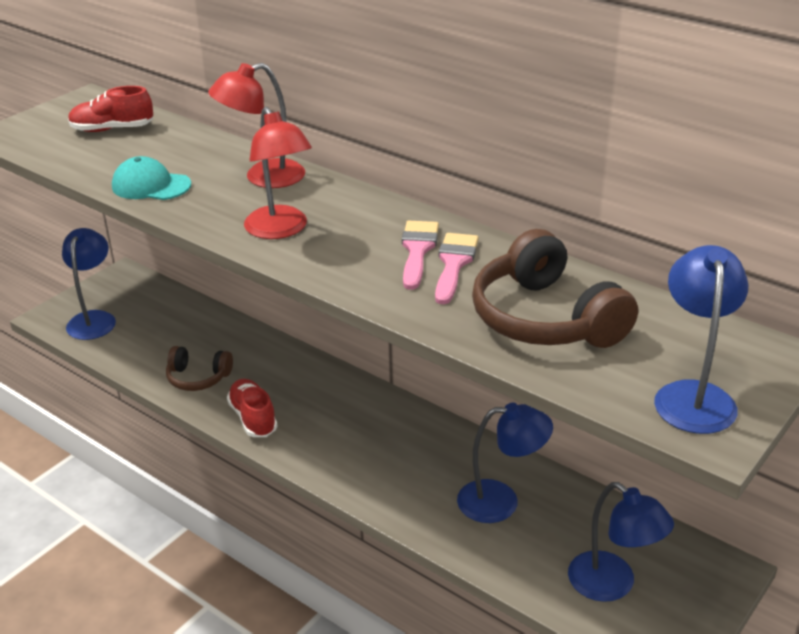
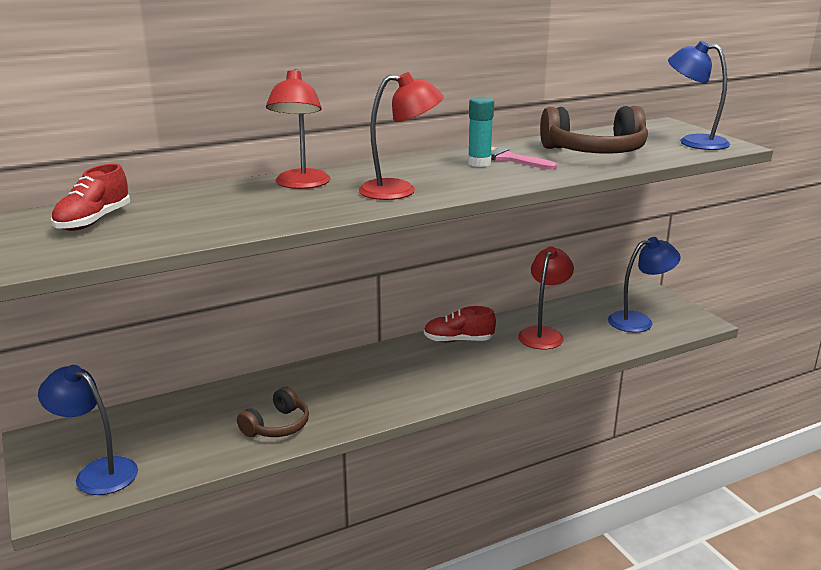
camera: 65 degrees left, 10 degrees down
(151, 185) = (250, 220): turquoise cap -> none
(253, 418) = (365, 409): red shoe -> red shoe (458, 340)
(417, 250) = (479, 163): pink brush -> turquoise glue stick
(501, 501) = (543, 334): blue lamp -> red lamp

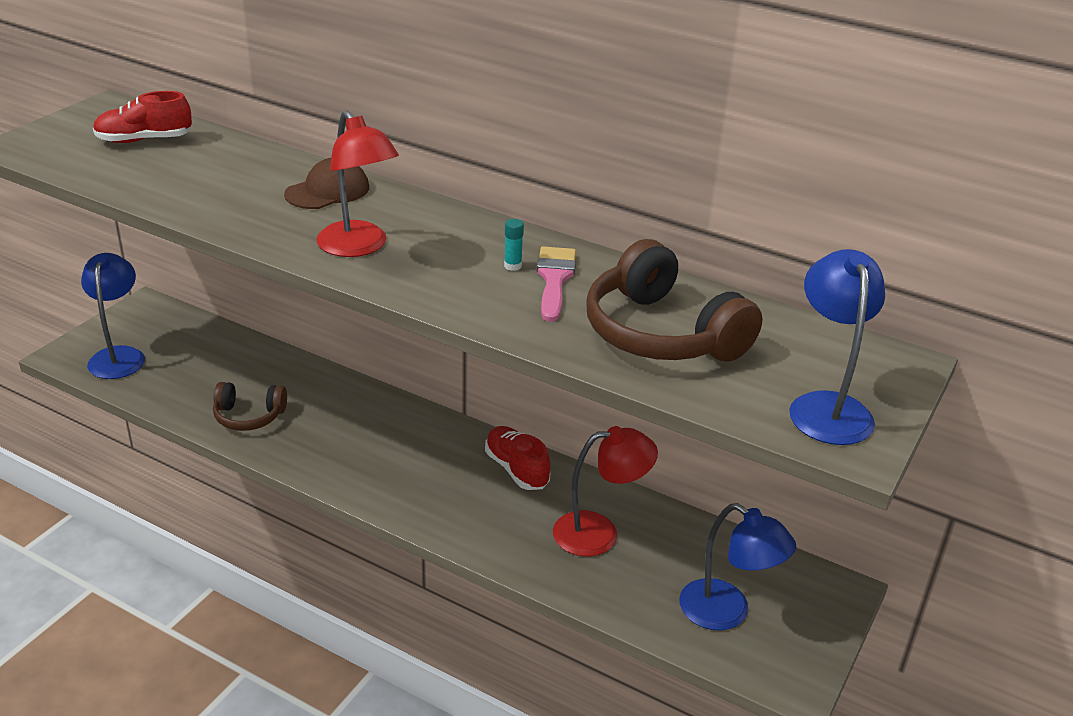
camera: 55 degrees right, 10 degrees up
(301, 184) = (328, 191): red lamp -> brown cap
(479, 163) = (513, 266): turquoise glue stick -> turquoise glue stick, size x0.56

